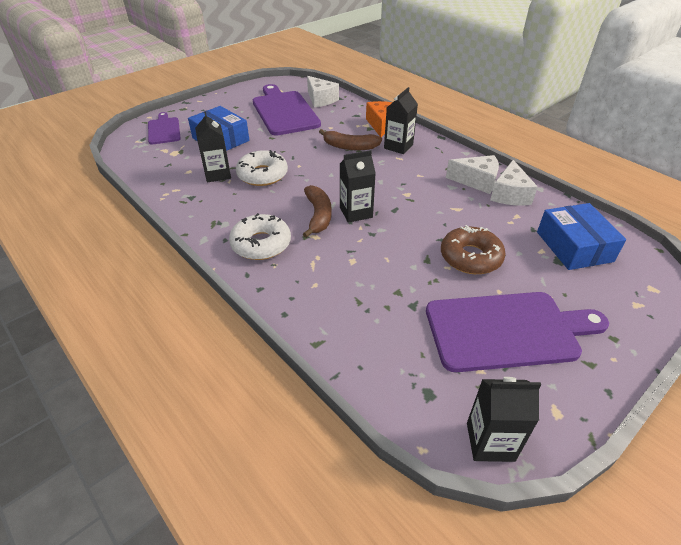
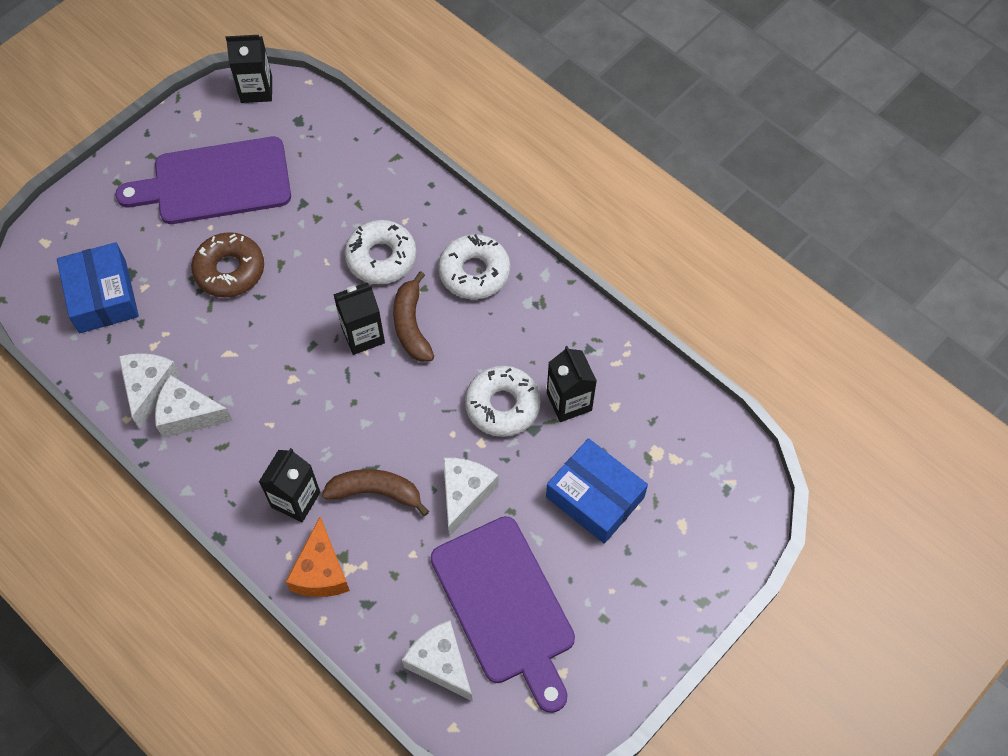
camera: 175 degrees right, 20 degrees up
(164, 130) = (703, 520): purple cutting board -> none
(296, 143) = (465, 495): none -> white cheese
(338, 258) = (381, 257): none -> white donut

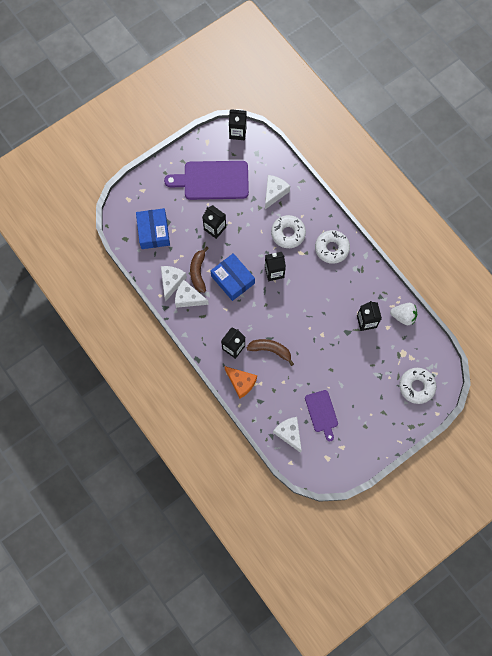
camera: 10 degrees right, 10 degrees up
(230, 270) = (215, 228): brown donut -> black carton
(321, 571) = (241, 383): orange cheese -> orange cheese turned 60 degrees counterclockwise
(411, 325) = (298, 271): brown banana -> brown banana (198, 272)
(465, 495) = (311, 358): white cheese -> white cheese (274, 193)
(502, 405) = (335, 318): white donut -> white donut (416, 386)
(505, 605) = (322, 413): purple cutting board -> purple cutting board, size x0.56
(595, 497) = (370, 369): blue box -> blue box (232, 280)
(642, 379) = (403, 316): none -> white strawberry

